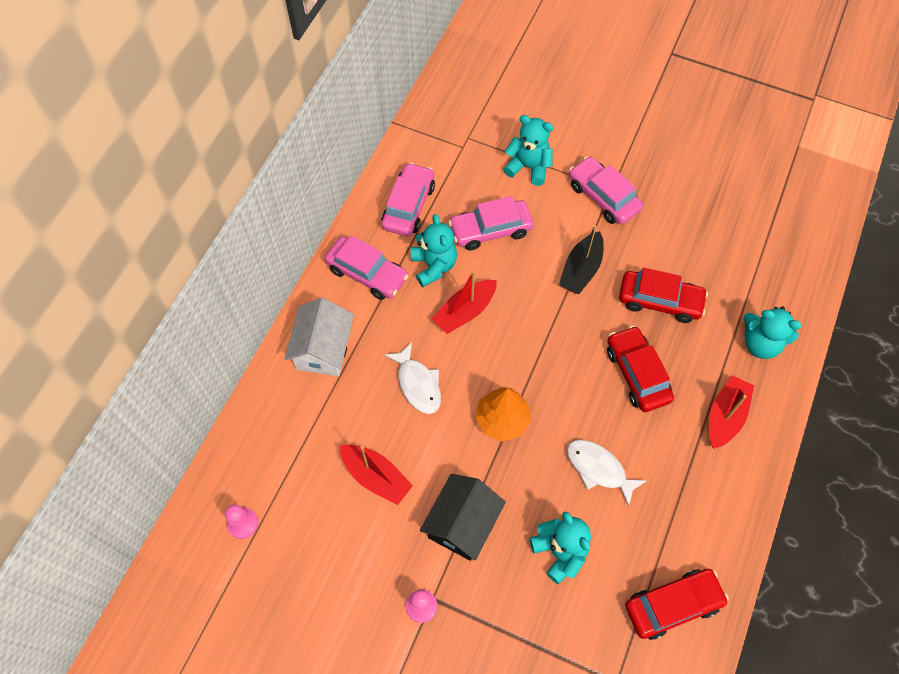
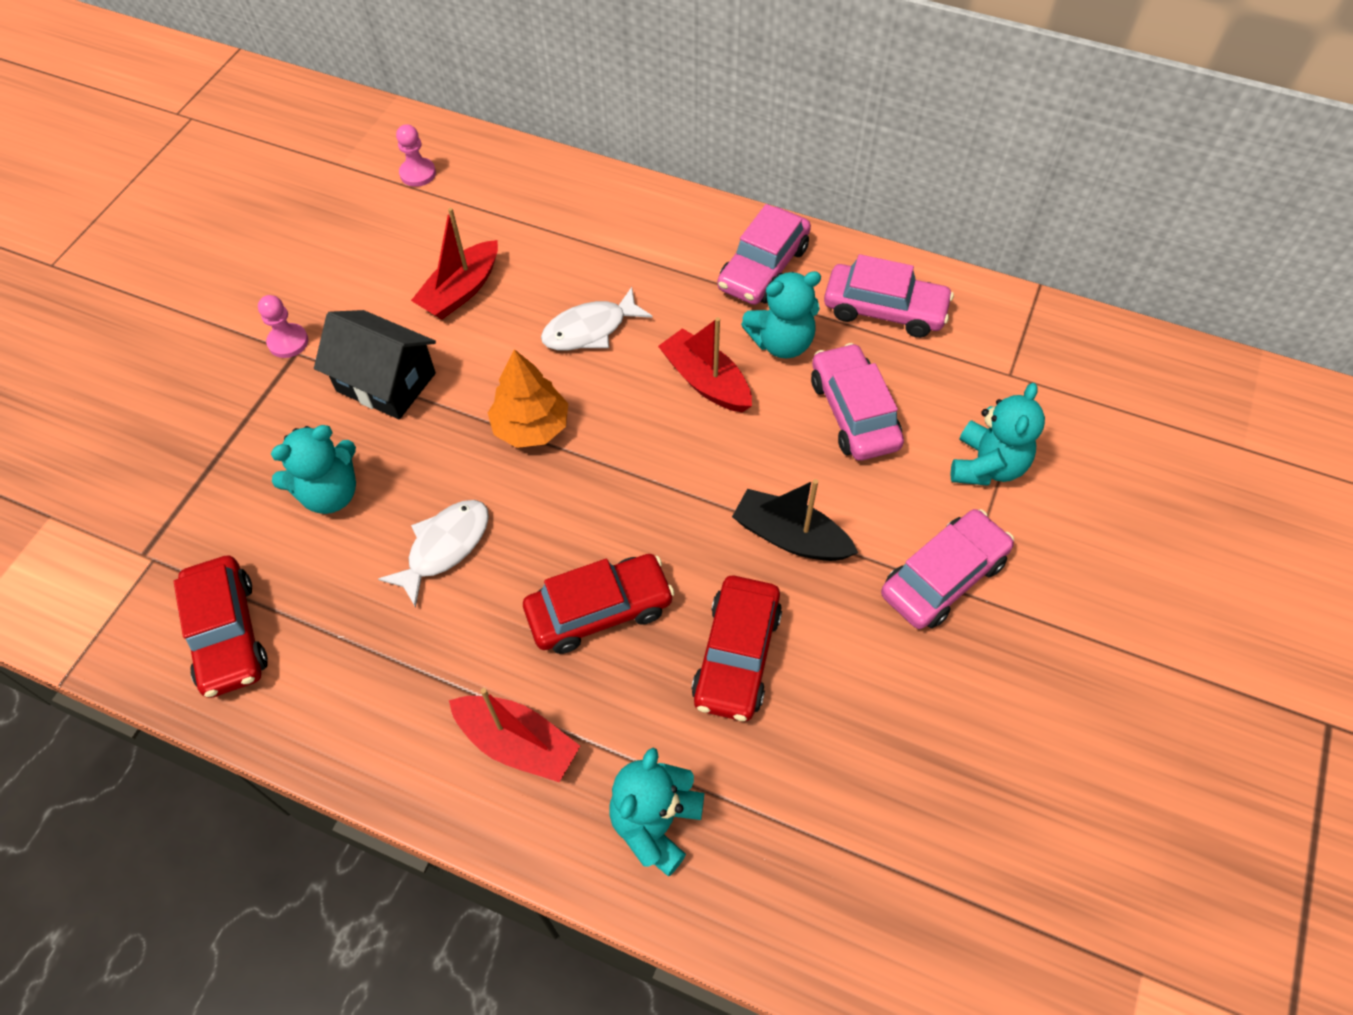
camera: 90 degrees right, 5 degrees down
(323, 349) = (644, 229): white house -> none

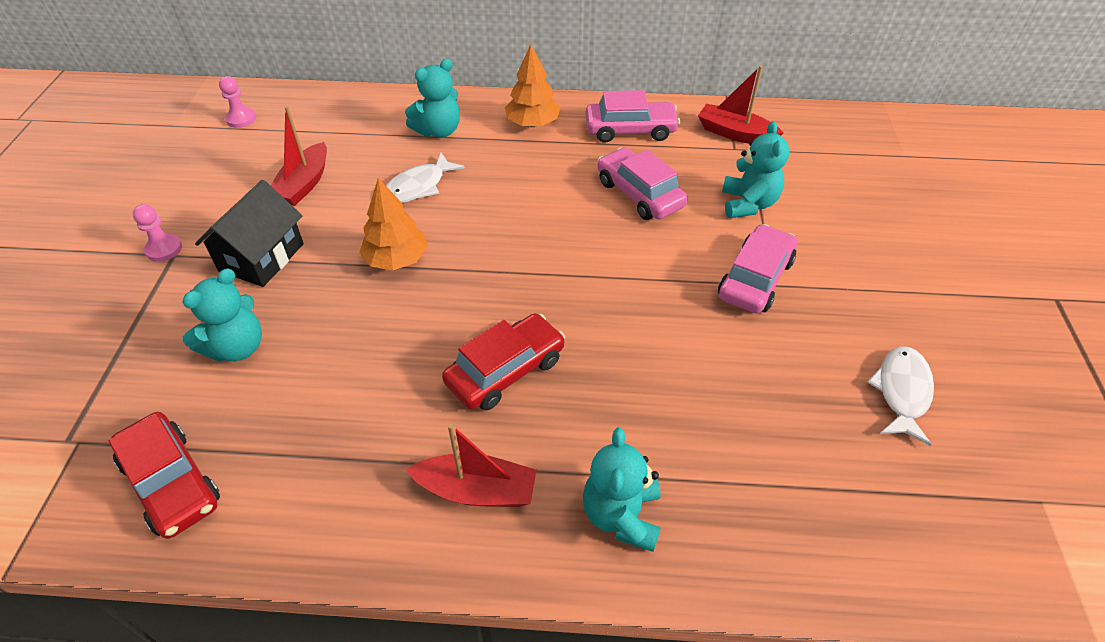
camera: 20 degrees left, 10 degrees down
(386, 382) = (261, 257): black house -> black house turned 75 degrees counterclockwise
(444, 547) = (355, 360): white fish -> white fish (901, 392)
(706, 381) = (522, 199): red boat -> red boat (735, 134)
(736, 655) = (629, 372): red car -> none
(763, 267) = (532, 123): pink car -> orange tree
(781, 342) = (567, 164): turquoise teddy bear -> turquoise teddy bear (438, 131)
(790, 537) = (632, 282): black boat -> none

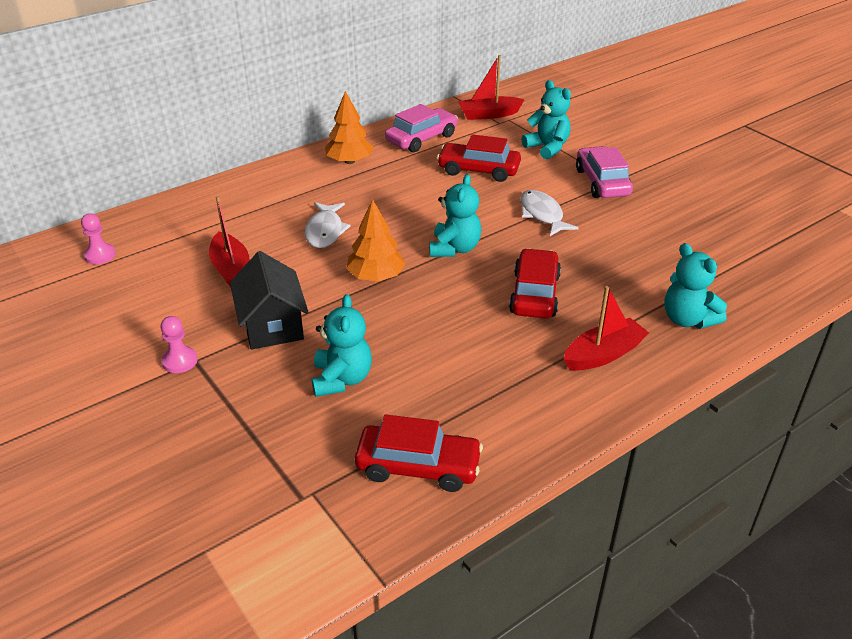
camera: 40 degrees left, 10 degrees down
(438, 131) = (286, 193): turquoise teddy bear -> turquoise teddy bear (454, 249)
(639, 194) = (478, 170): pink car -> red car
(901, 392) = (734, 197): white fish -> white fish (542, 214)

